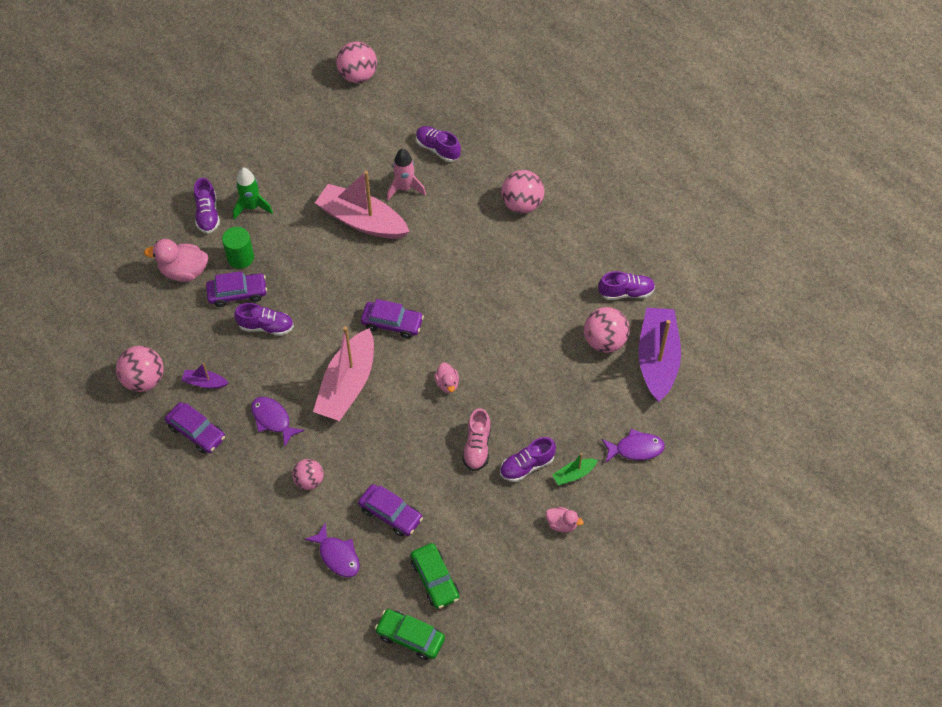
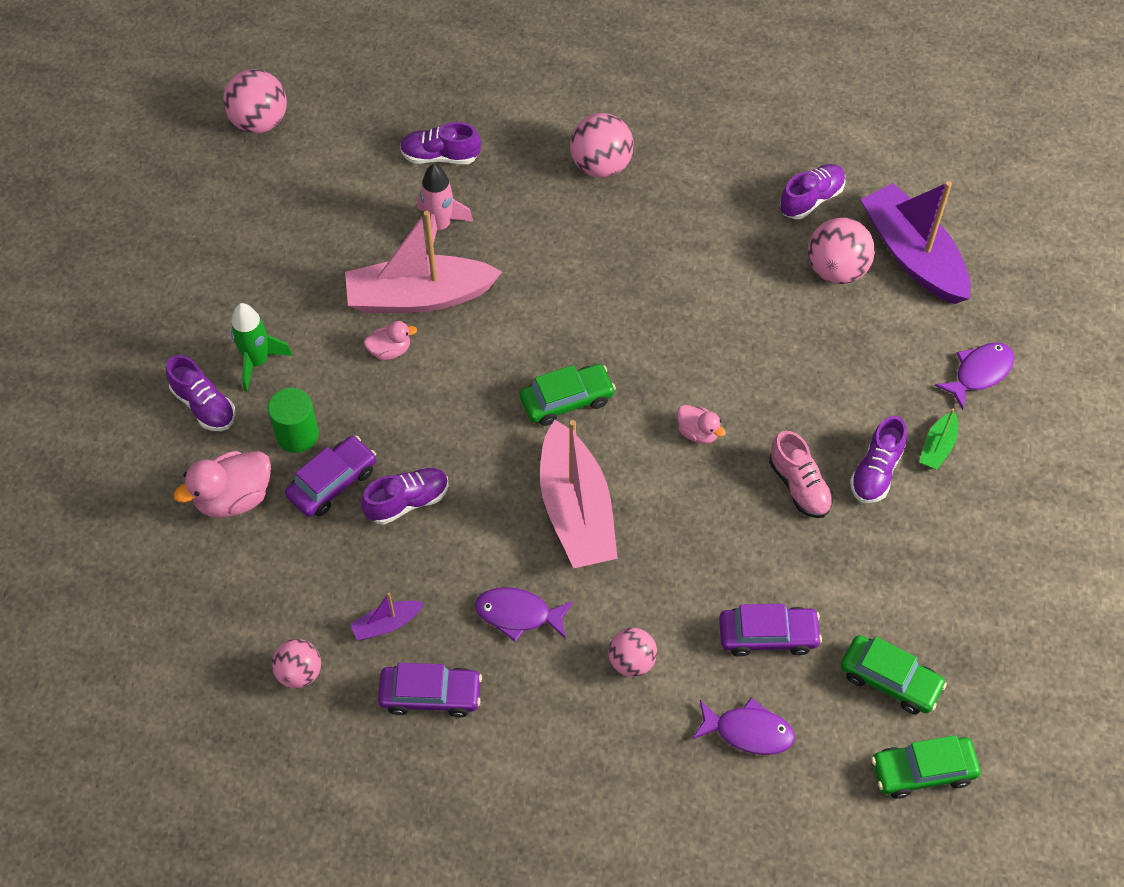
camera: 35 degrees left, 0 degrees up
(144, 379) = (299, 672): pink ball -> pink ball, size x0.65
(392, 323) = (567, 400): purple car -> green car
(562, 524) = (975, 514): pink duck -> pink duck (390, 350)

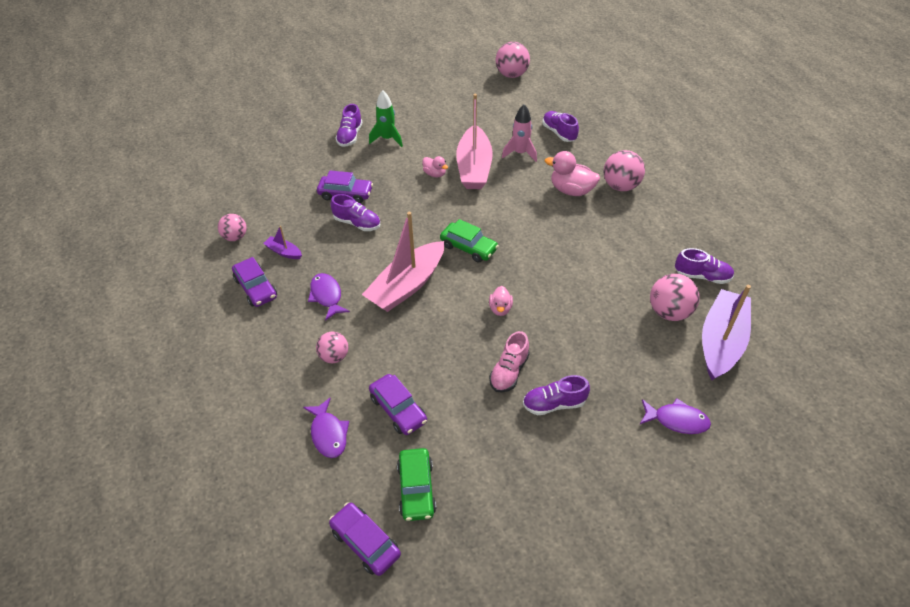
camera: 55 degrees right, 10 degrees down
(234, 498) = (310, 169): pink duck -> pink duck (571, 190)
(297, 435) = (361, 170): green cylinder -> none
(419, 297) = (474, 167): pink boat -> pink boat turned 135 degrees counterclockwise
(923, 771) = (365, 543): green car -> purple car
(937, 447) = (602, 426): green boat -> none

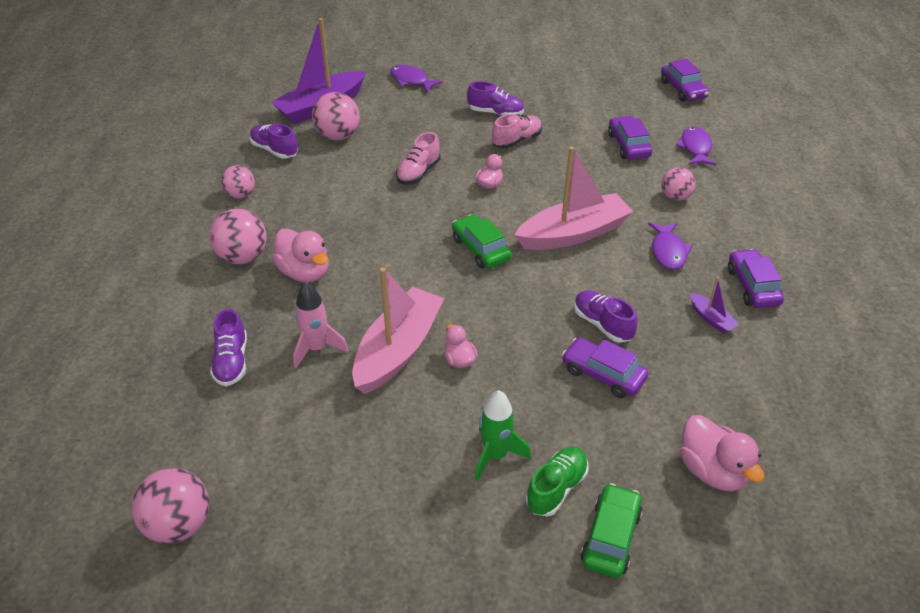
camera: 155 degrees left, 5 degrees down
(235, 237) = (778, 362): pink ball -> pink ball (240, 194)
(270, 167) = (712, 471): none -> pink duck
(350, 136) = (556, 488): purple shoe -> green shoe
(416, 489) = (634, 102): green car -> green car (610, 537)
(567, 298) = (418, 173): none -> pink shoe

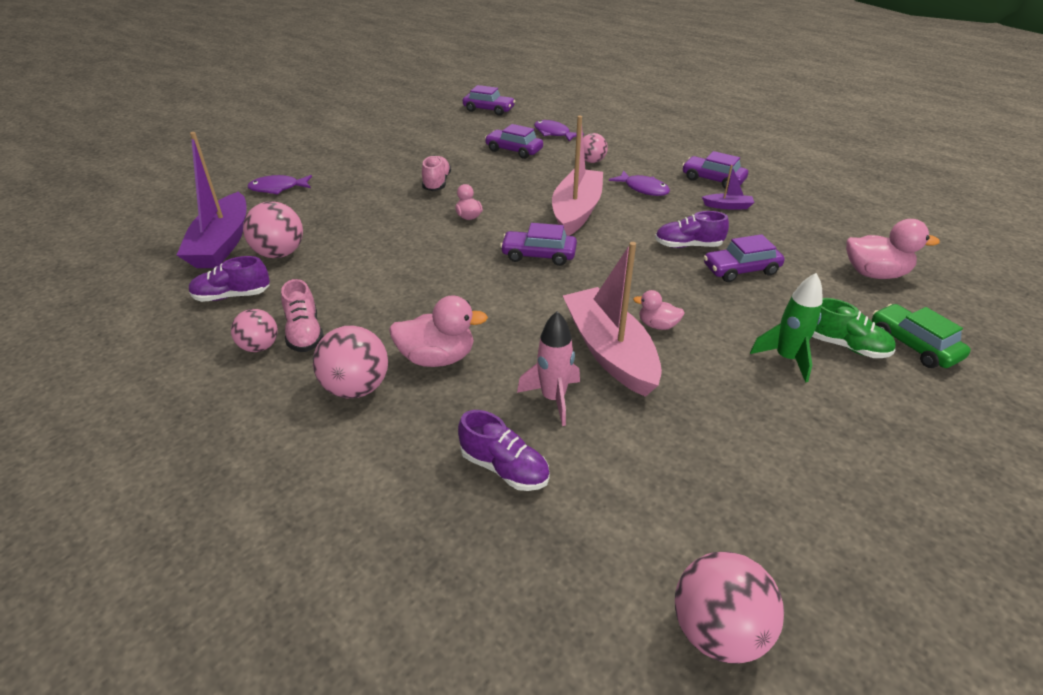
camera: 50 degrees left, 5 degrees down
(418, 173) = (401, 239): pink shoe -> pink shoe (305, 333)
(480, 249) = (538, 255): green car -> purple car
(495, 113) = (389, 176): purple shoe -> none
(556, 488) = (845, 346): green shoe -> green shoe turned 135 degrees clockwise

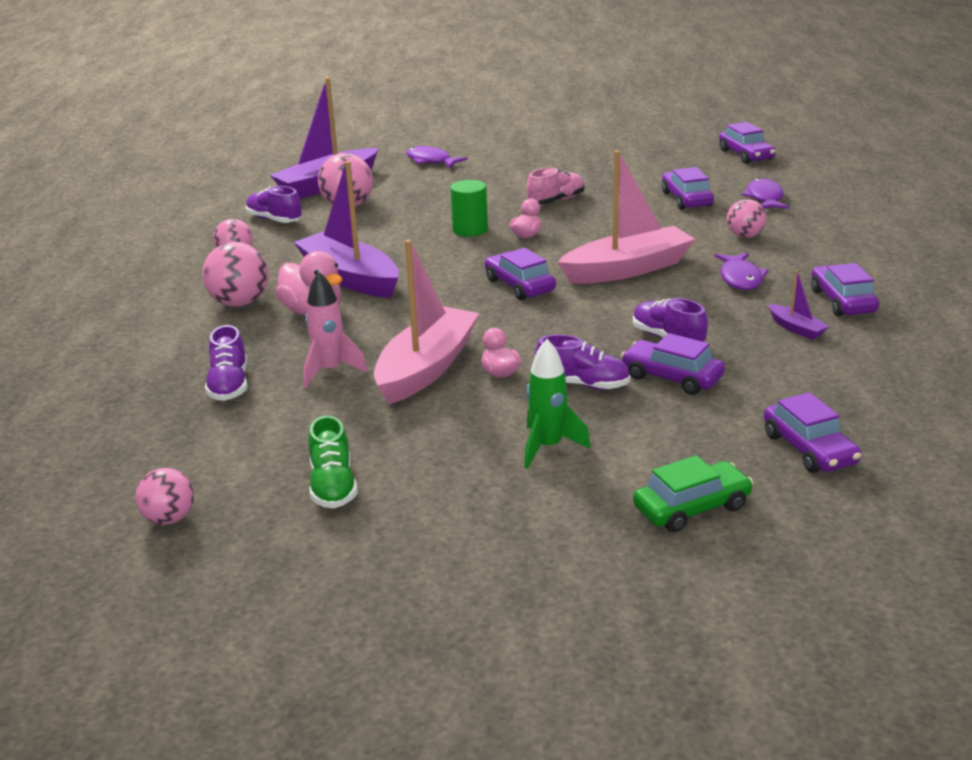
camera: 50 degrees right, 10 degrees down
(305, 333) = (271, 260): pink shoe -> none
(407, 313) = (350, 278): none -> purple boat
(420, 230) = (470, 230): none -> green cylinder
(713, 303) = (583, 384): none -> purple shoe
(717, 631) = (169, 519): pink ball -> pink ball, size x0.65
(845, 346) = (623, 470): green shoe -> green shoe (333, 486)
(874, 274) = (809, 449): pink duck -> purple car
(913, 345) = (691, 507): green car -> green car turned 45 degrees clockwise

